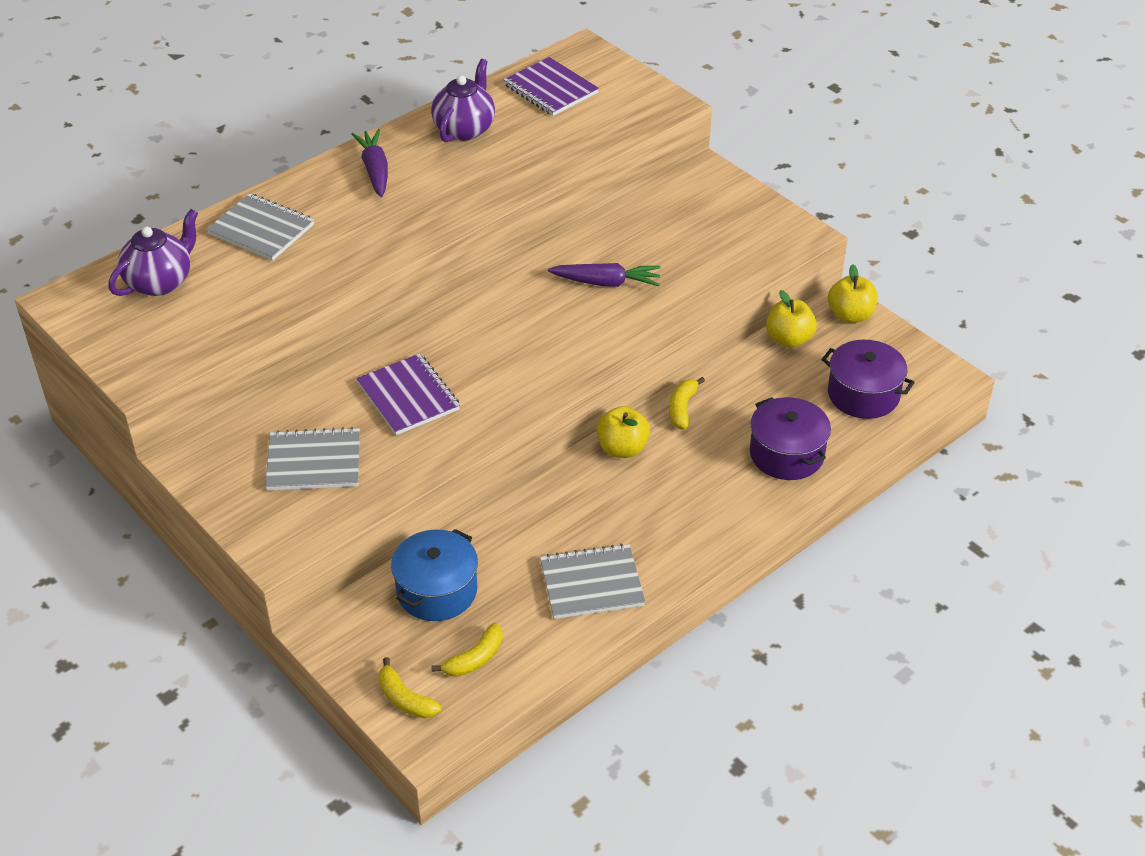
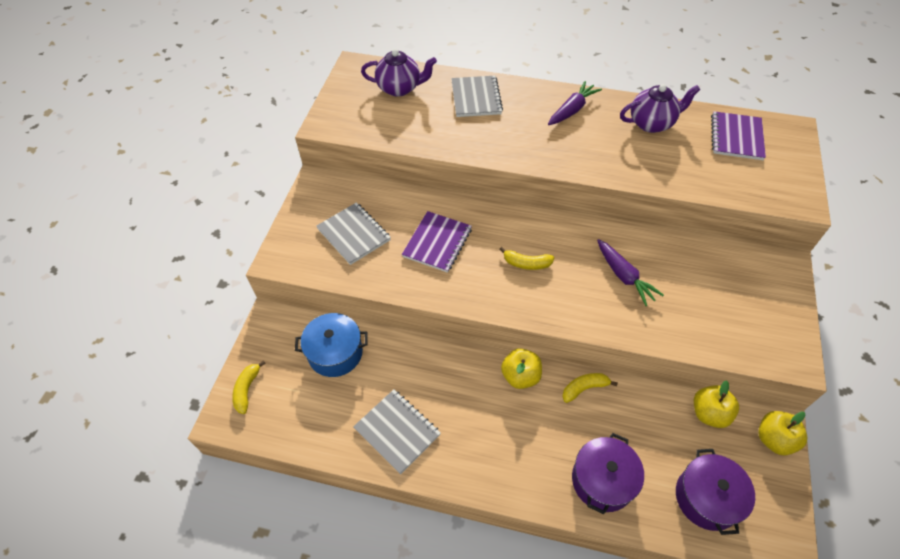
camera: 55 degrees right, 10 degrees up
(475, 659) = (297, 406): yellow banana -> yellow banana (526, 263)

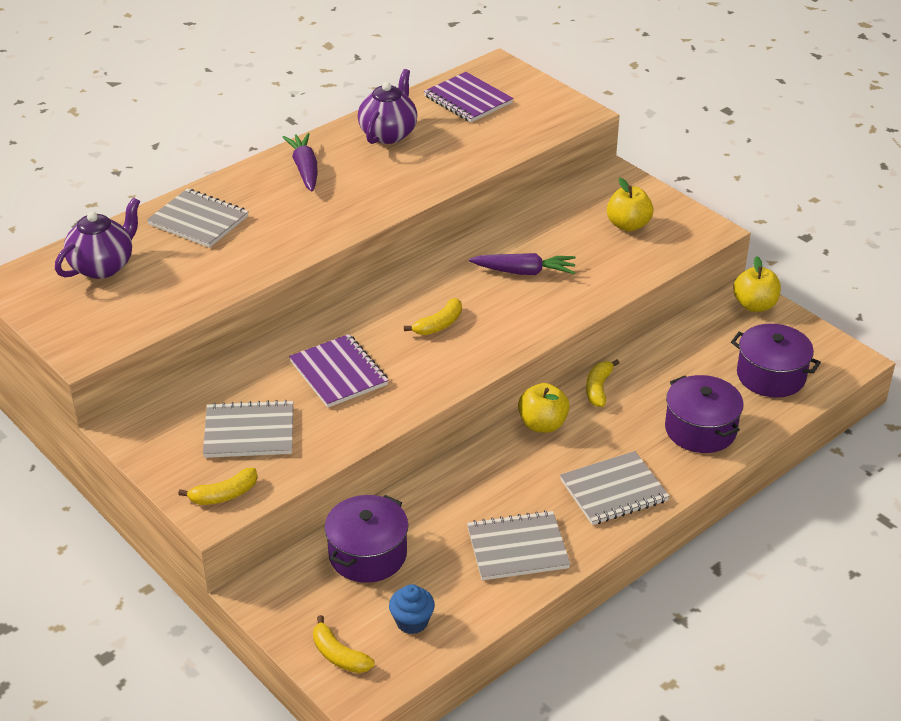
camera: 55 degrees left, 15 degrees down
(295, 256) = (224, 495): none -> yellow banana
(296, 411) = (412, 622): none -> blue cupcake
(335, 353) = (367, 554): blue pot -> purple pot
(494, 458) = (613, 490): none -> grey notebook
(709, 413) = (697, 326): yellow apple -> yellow apple (628, 225)

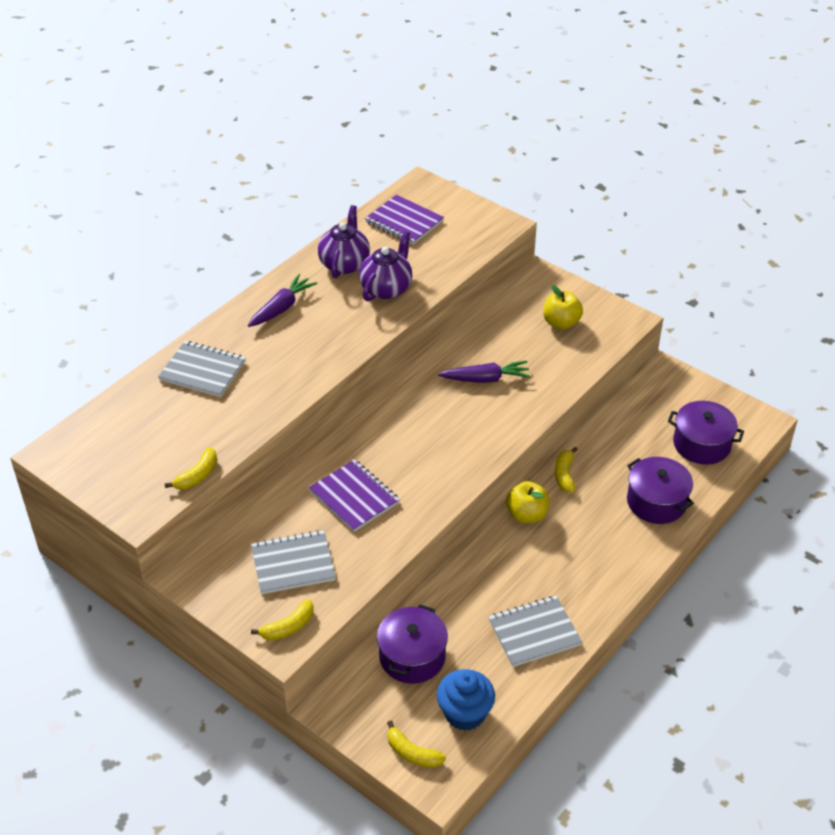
camera: 10 degrees left, 5 degrees up
(103, 266) = (131, 427): purple teapot -> purple teapot (386, 288)
(305, 169) = (282, 308): purple carrot -> purple carrot turned 60 degrees clockwise
(412, 622) = (465, 713): blue cupcake -> blue cupcake, size x1.52
(439, 325) = (427, 439): yellow banana -> yellow banana (197, 475)
(613, 490) = (599, 568): grey notebook -> none
(754, 305) = (673, 379): yellow apple -> none

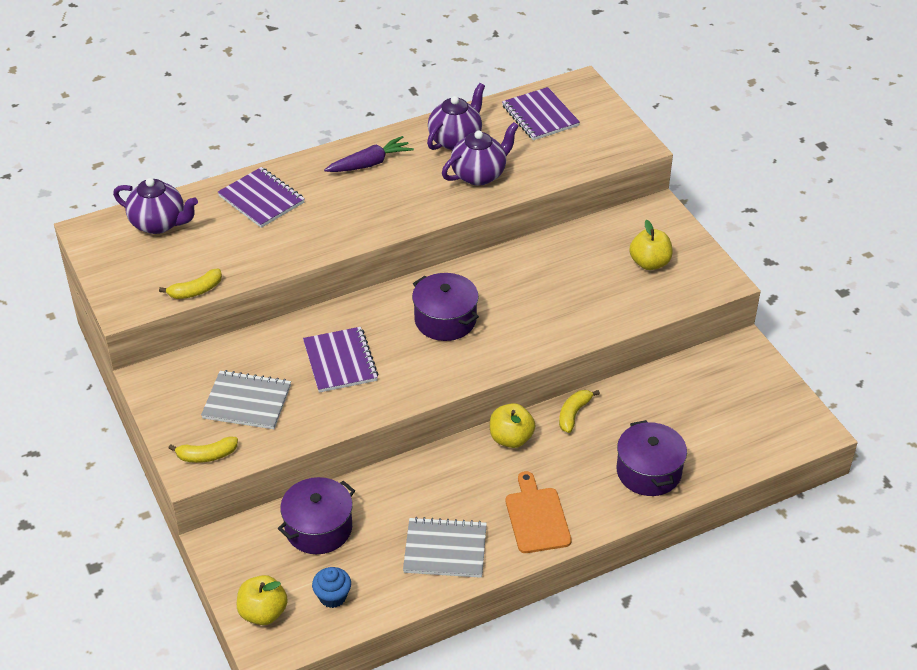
camera: 25 degrees right, 0 degrees up
(118, 424) = (159, 224): none -> purple teapot
(202, 371) = (261, 199): grey notebook -> purple notebook
(412, 753) = (263, 613): yellow banana -> yellow apple
(465, 713) = (332, 596): blue cupcake -> blue cupcake, size x0.66
(485, 379) = (537, 293): purple carrot -> none
(592, 575) = (537, 517): none -> orange cutting board
(701, 444) = (734, 432): purple pot -> purple pot (445, 320)

